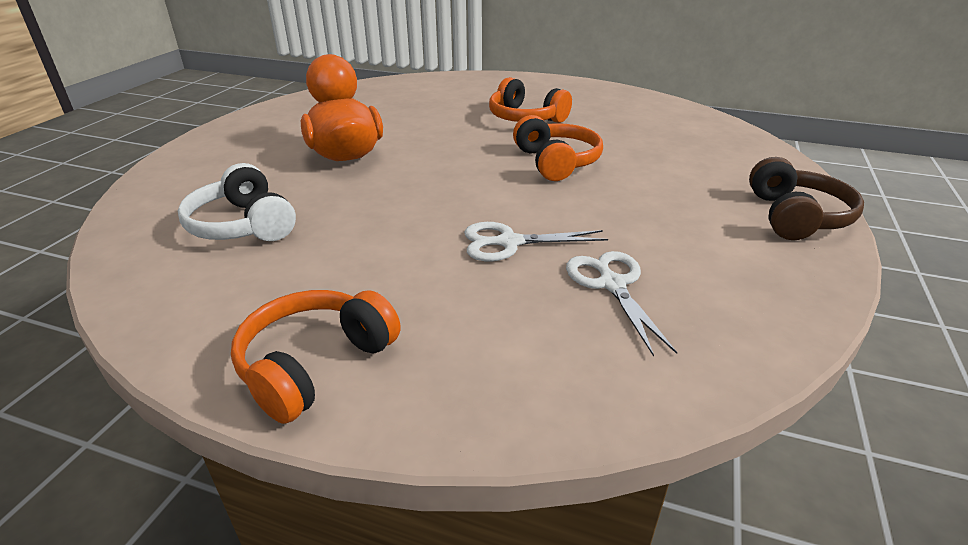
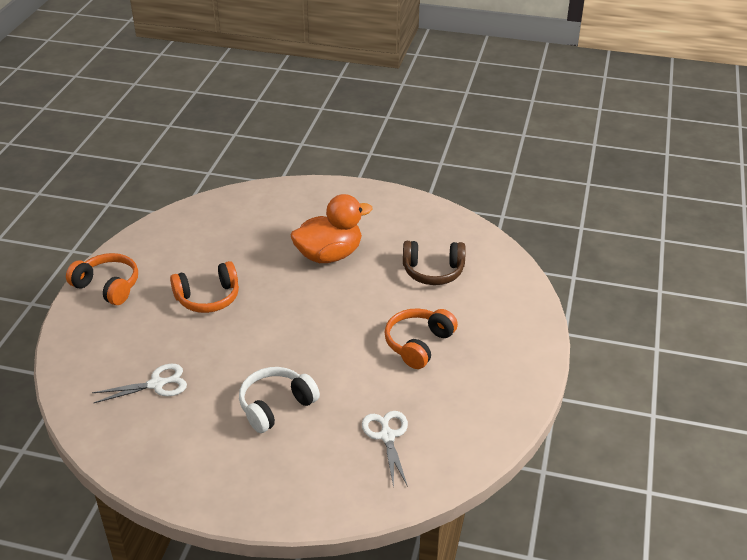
camera: 85 degrees right, 5 degrees up
(243, 225) = (230, 236): white headphones -> white headphones (276, 406)
(509, 242) = (204, 341): white scissors -> white scissors (387, 436)
(556, 162) = (324, 363): orange headphones -> orange headphones (208, 298)
(795, 216) = (233, 492): brown headphones -> brown headphones (433, 271)

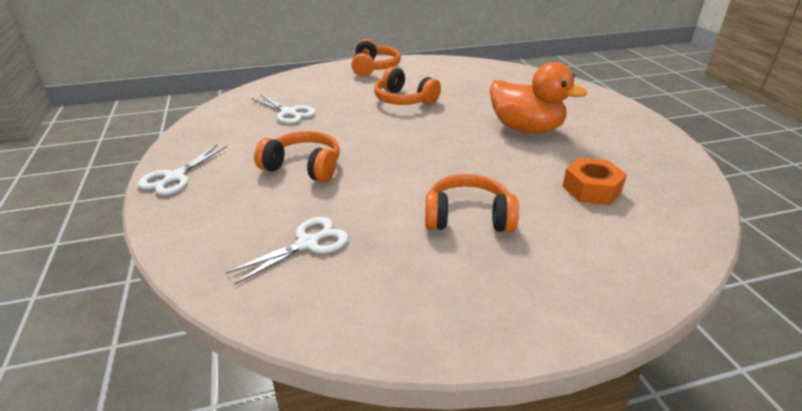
camera: 60 degrees right, 5 degrees down
(220, 496) = (175, 177): none -> white scissors
(276, 406) = (303, 167): white headphones -> orange headphones
(433, 271) = (591, 189): brown headphones -> orange nut

